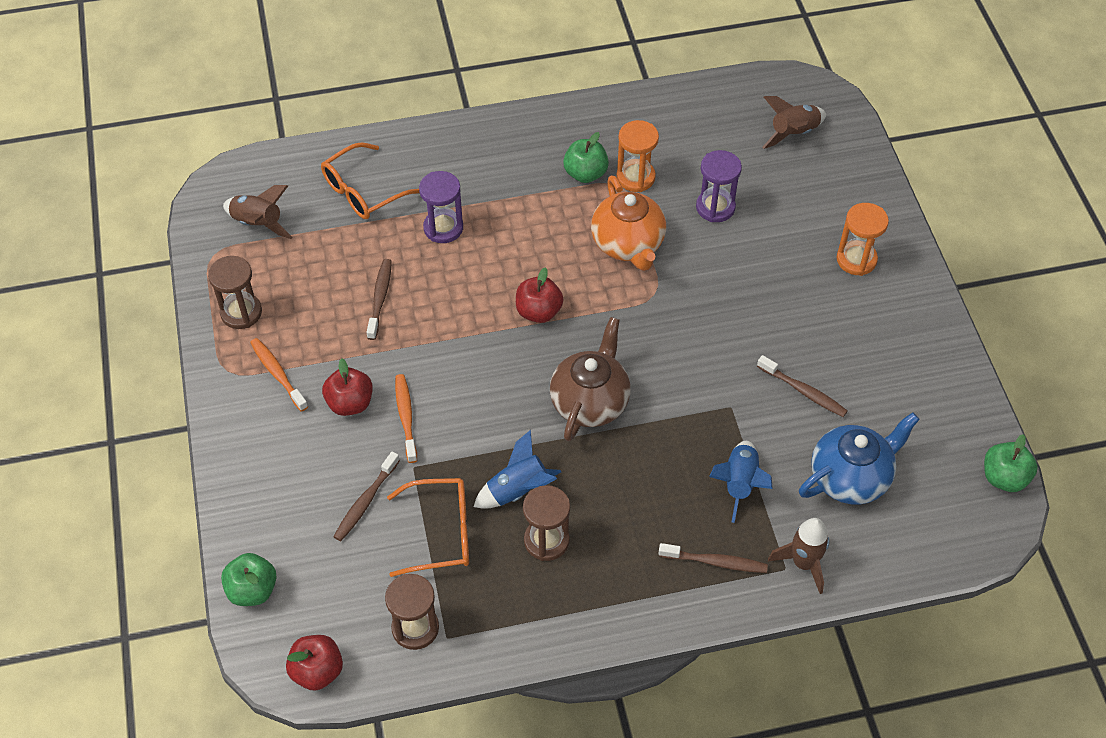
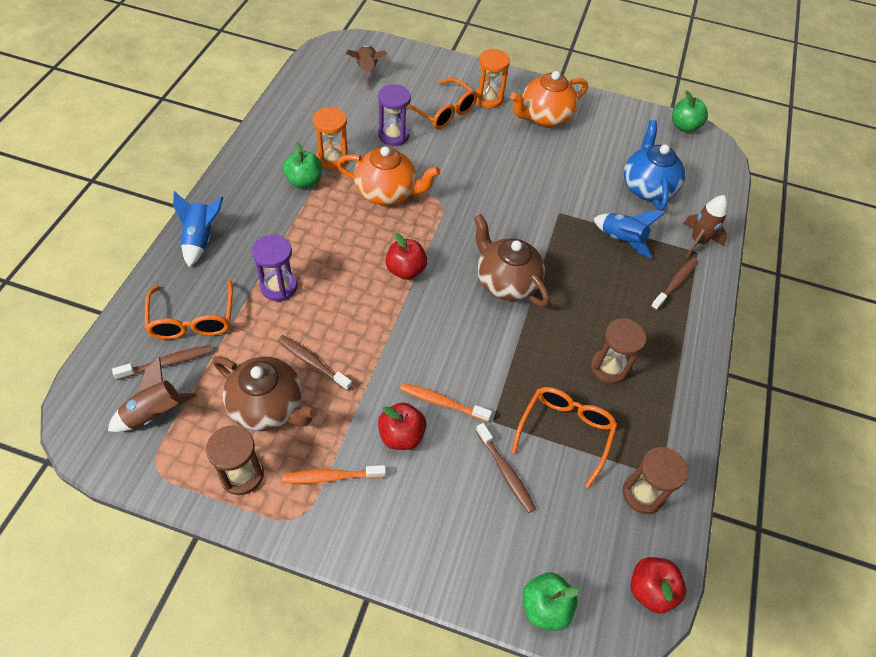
camera: 65 degrees left, 0 degrees up
(314, 293) = (268, 406): none -> brown teapot
(518, 490) = (555, 363): blue rocket -> blue rocket (200, 239)
(793, 230) = (443, 112): none -> orange glasses
(803, 391) = (570, 173): brown toothbrush -> brown toothbrush (167, 363)
(877, 326) = (544, 117): none -> orange teapot

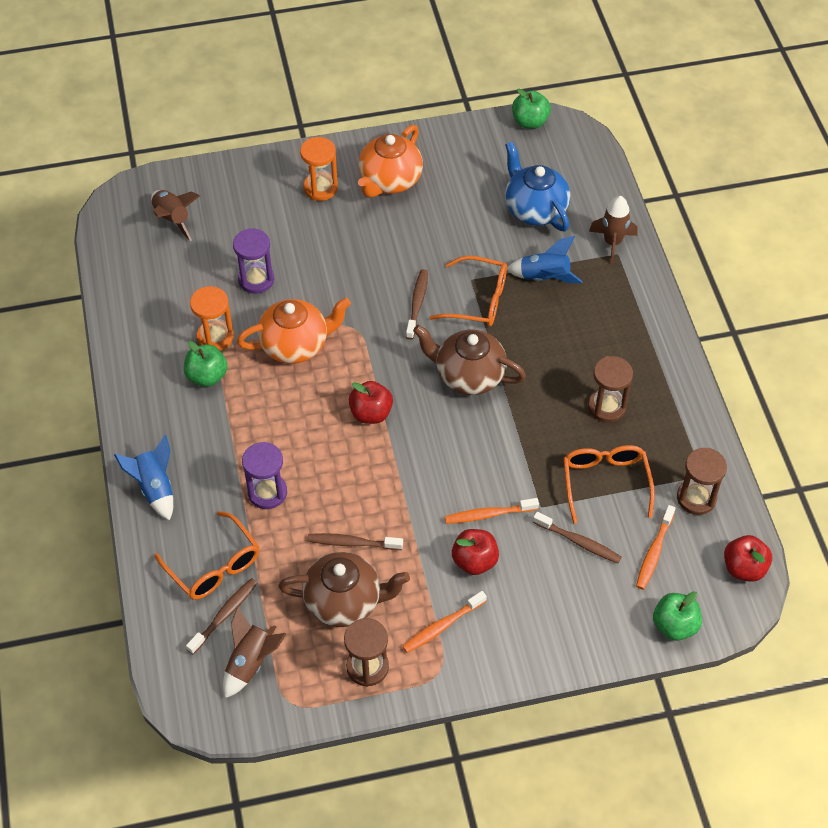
camera: 25 degrees left, 0 degrees up
(443, 112) = (286, 227): orange glasses -> orange glasses (478, 300)
(570, 522) = (654, 552): none -> orange toothbrush
(675, 283) = (616, 296): brown toothbrush -> brown toothbrush (417, 303)

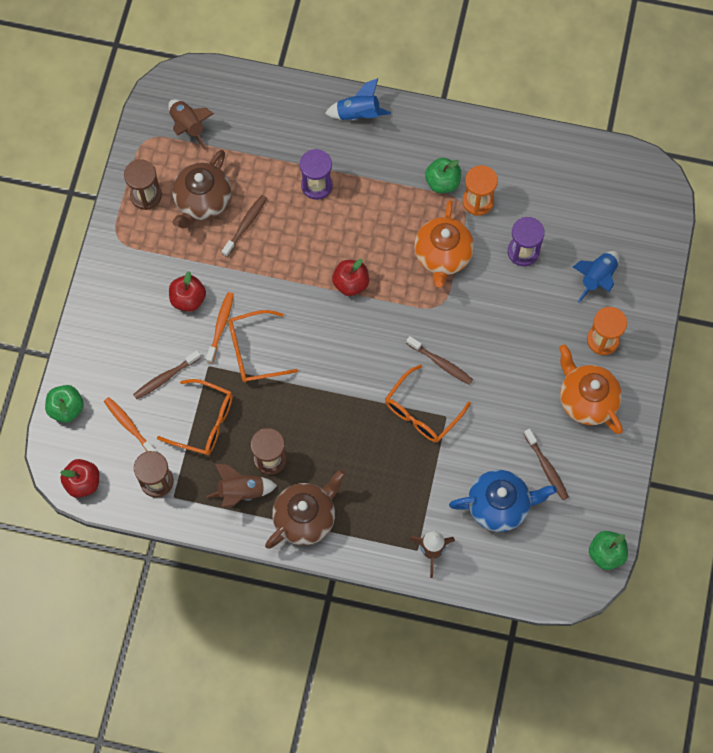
camera: 115 degrees right, 15 degrees up
(173, 219) = (618, 213): brown rocket -> brown rocket (241, 492)
(214, 566) = (274, 130): orange glasses -> orange glasses (254, 351)
(224, 615) = (232, 123): brown toothbrush -> brown toothbrush (546, 467)
(442, 626) = (150, 255): orange toothbrush -> none
(468, 375) = (351, 369): brown teapot -> brown teapot (305, 517)
(544, 278) = (420, 476): blue rocket -> blue rocket (597, 278)

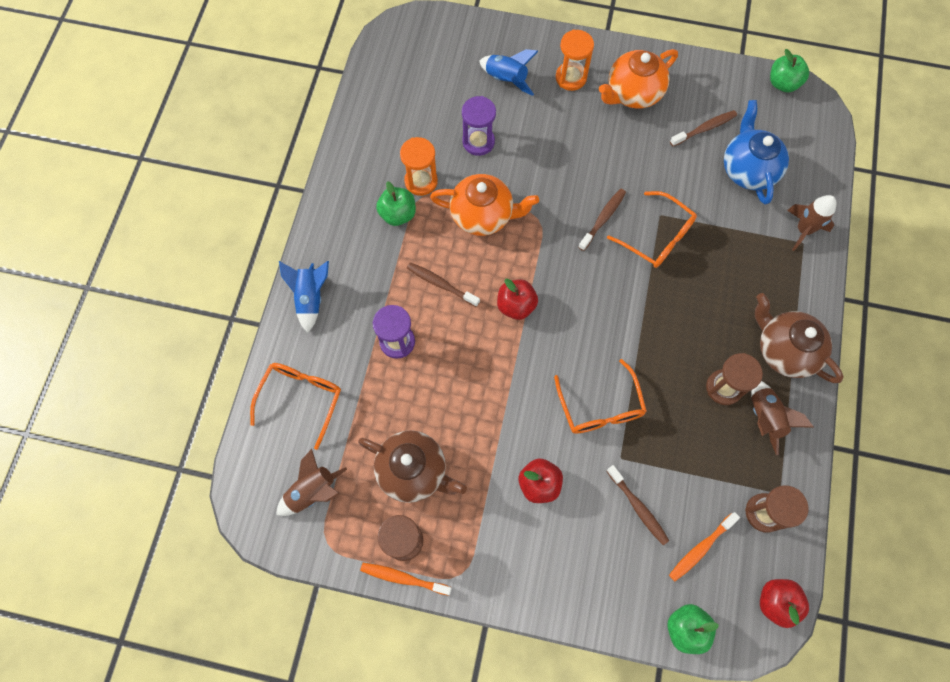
camera: 90 degrees left, 0 degrees up
(204, 422) = (688, 460): orange glasses -> orange glasses (301, 398)
(220, 326) = (571, 445): orange toothbrush -> orange toothbrush (403, 578)
(245, 225) = (445, 419): brown toothbrush -> brown toothbrush (441, 284)

